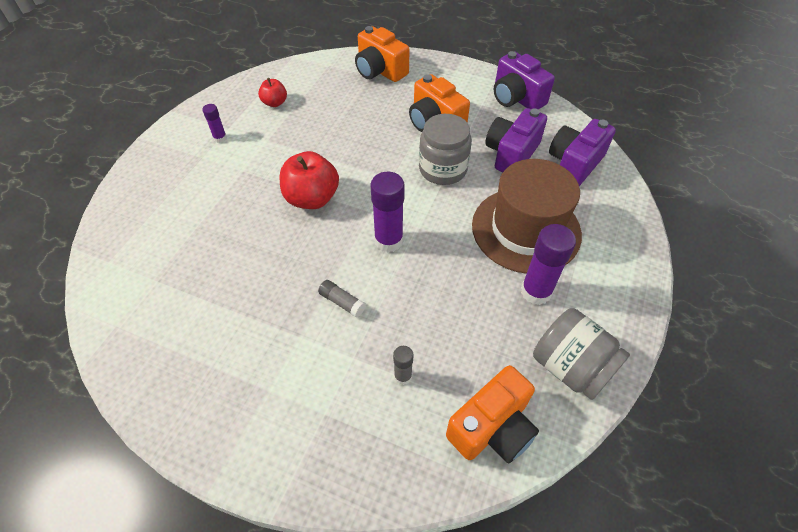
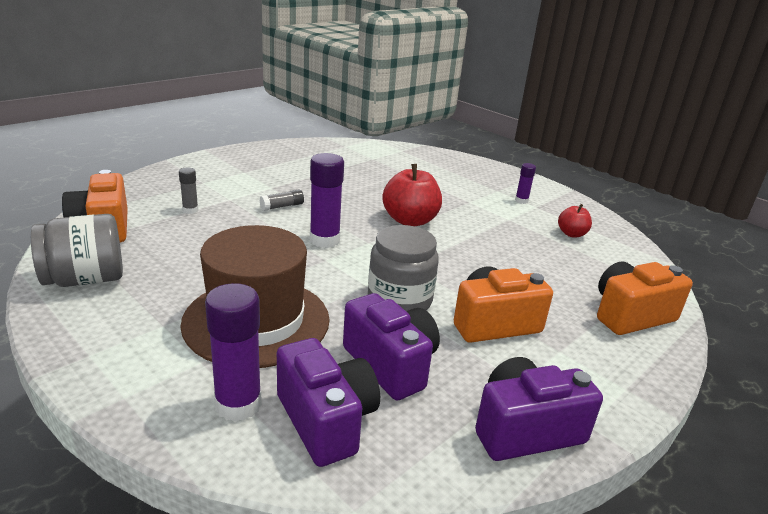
camera: 110 degrees right, 25 degrees down
(536, 291) = (177, 294): purple glue stick -> purple glue stick (238, 404)

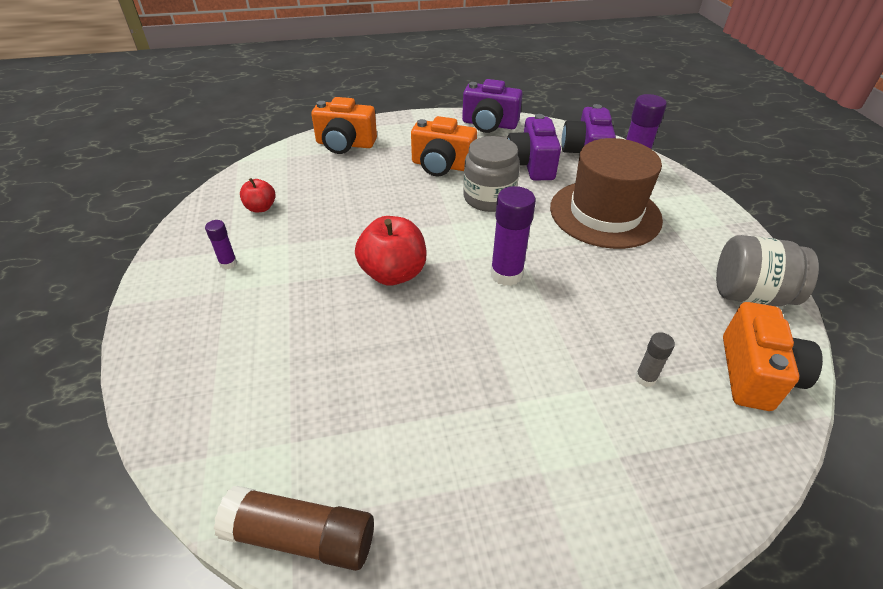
camera: 145 degrees left, 15 degrees up
(282, 206) = (523, 347): grey glue stick -> none
(336, 144) = (301, 537): none -> brown glue stick

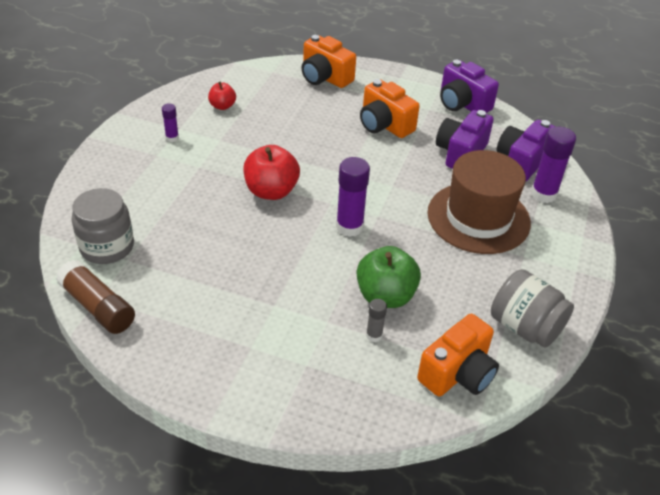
camera: 30 degrees right, 0 degrees up
(489, 198) = (395, 166): grey jar -> grey jar (107, 247)
(610, 328) = (385, 296): none -> green apple

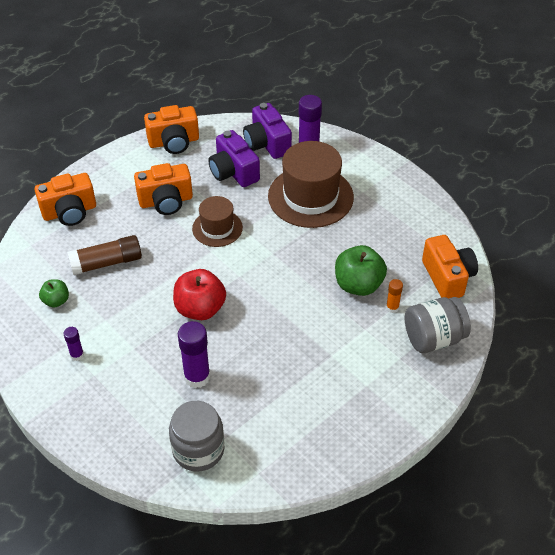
camera: 60 degrees left, 5 degrees up
(98, 307) = (269, 476): brown glue stick -> brown glue stick (107, 263)
(222, 106) = (56, 301): red apple -> green apple
(349, 227) = (274, 275): purple glue stick -> purple glue stick (197, 377)
(374, 335) = (392, 308): grey glue stick -> orange glue stick
(379, 167) = (217, 228): none -> brown hat
(462, 103) = (174, 142): purple camera -> orange camera
(525, 327) = (426, 223): grey jar -> grey jar (433, 338)

